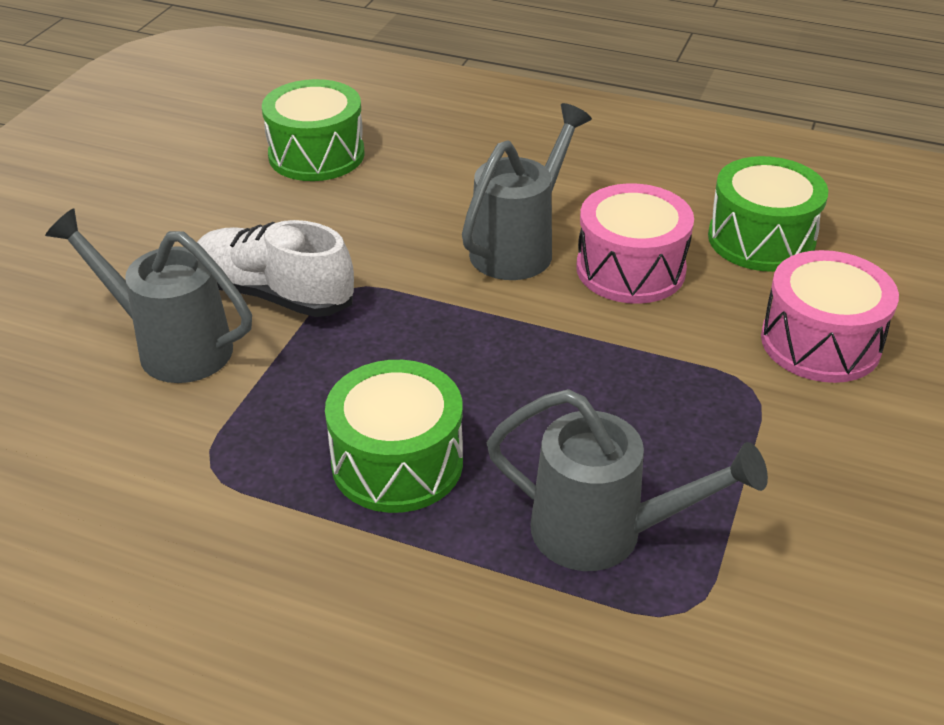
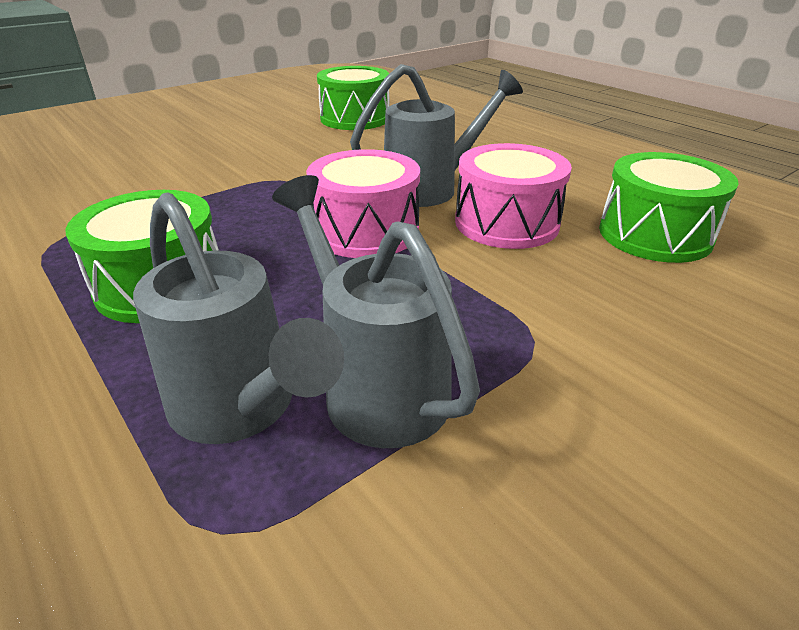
camera: 30 degrees right, 5 degrees down
(173, 347) = (136, 179): grey watering can -> grey watering can (376, 385)
(274, 294) = (232, 171): white shoe -> none
(820, 342) = (651, 328): pink drum -> pink drum (366, 231)

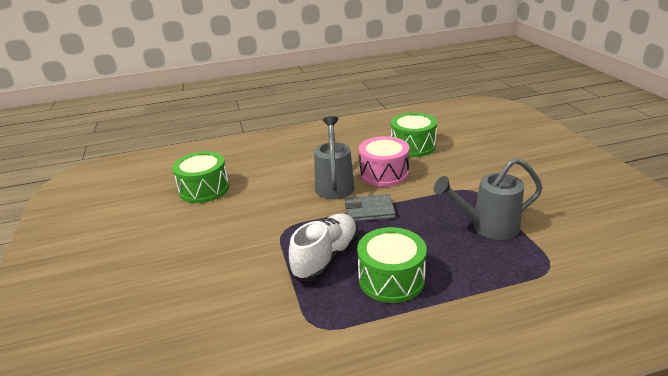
camera: 65 degrees left, 5 degrees down
(215, 220) = (326, 258): none -> white shoe
(241, 408) = (493, 259): grey watering can -> none
(366, 231) = (369, 211): pink drum -> grey wallet

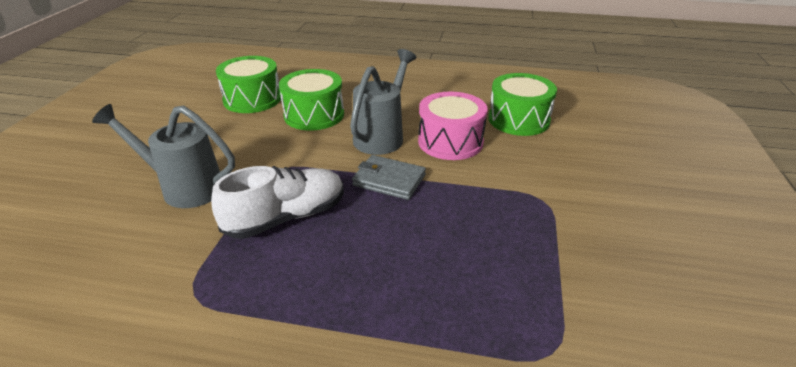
camera: 25 degrees right, 5 degrees up
(391, 279) = (328, 274): green drum -> green drum (314, 115)
(488, 227) = (516, 257): grey watering can -> grey watering can (185, 188)

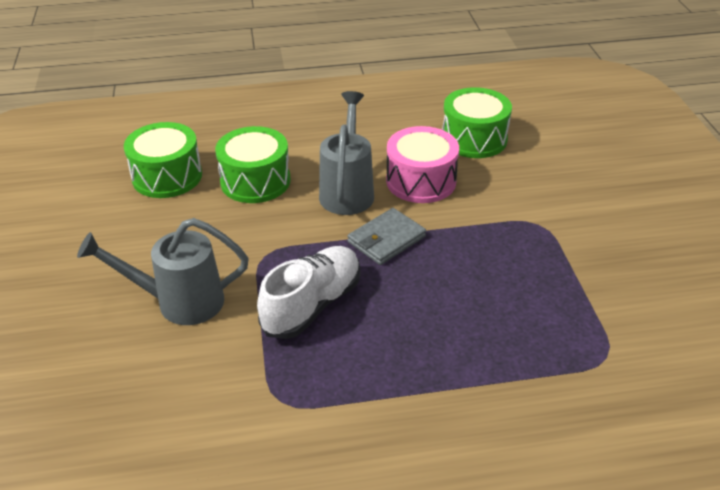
camera: 20 degrees left, 5 degrees up
(389, 180) = (386, 239): grey wallet -> grey wallet turned 45 degrees counterclockwise

